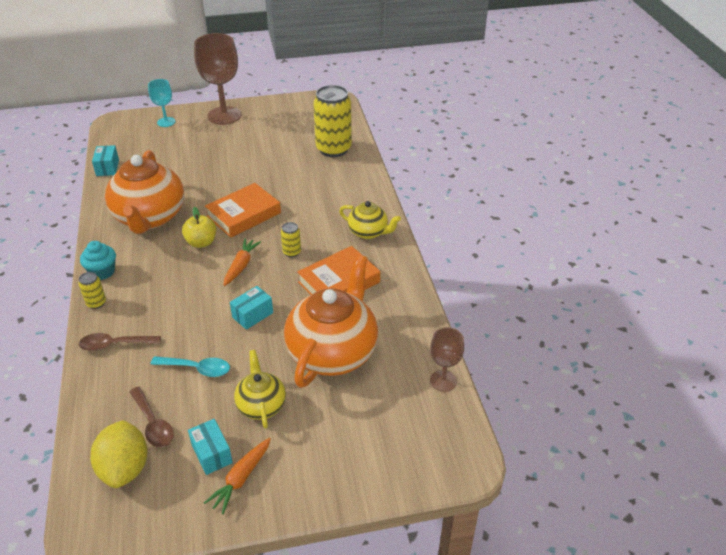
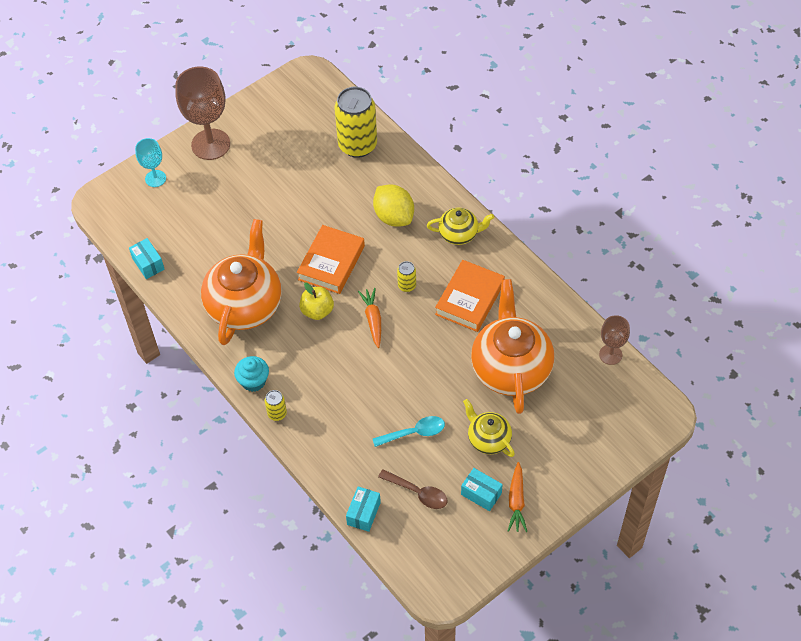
camera: 25 degrees left, 15 degrees up
(114, 345) = (328, 444): brown spoon -> none
(125, 468) = (426, 535): yellow lemon -> yellow lemon (394, 216)
(150, 218) = (245, 305): orange teapot -> orange teapot turned 135 degrees counterclockwise
(252, 315) = (421, 364): turquoise box -> turquoise box (363, 513)

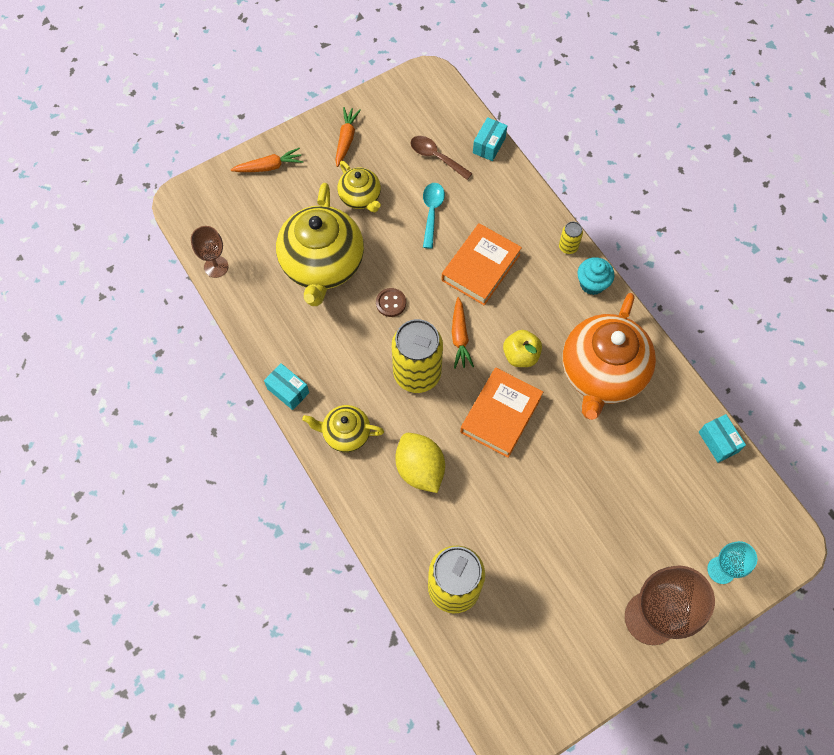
camera: 175 degrees left, 10 degrees up
(407, 286) = (417, 374): yellow can -> yellow can, size x2.28
(414, 432) = (432, 212): turquoise spoon -> turquoise spoon turned 105 degrees clockwise
(440, 341) = (391, 303): none -> brown button
(470, 299) = (349, 348): orange book -> orange book (480, 267)
(481, 494) = (377, 149): turquoise box -> turquoise box (288, 390)
(511, 368) = (322, 265): orange teapot -> yellow teapot
(589, 460) = (269, 167): none -> orange carrot

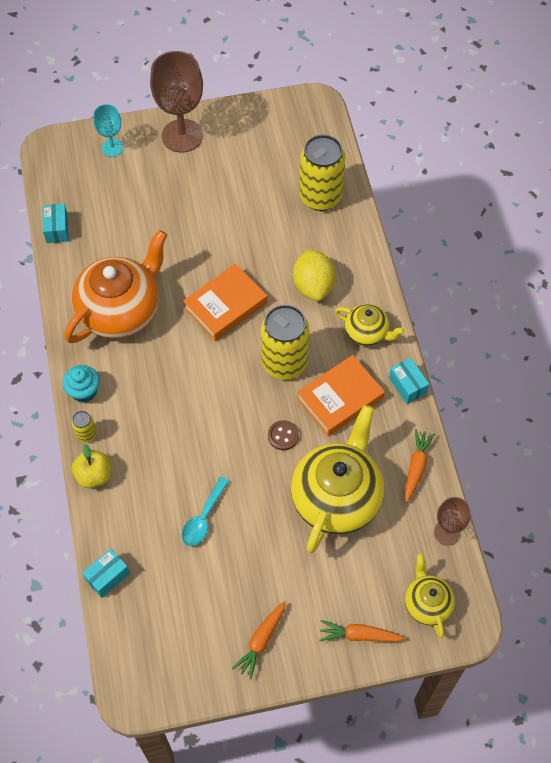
camera: 160 degrees left, 5 degrees down
(360, 197) = (271, 561): yellow teapot -> yellow teapot (427, 603)
(436, 157) = (171, 582): brown spoon -> none
(460, 337) = (231, 382): orange carrot -> orange carrot (416, 467)
(480, 267) = (181, 442): orange book -> orange book (340, 399)
(520, 355) = (184, 348): yellow apple -> yellow apple (94, 475)

